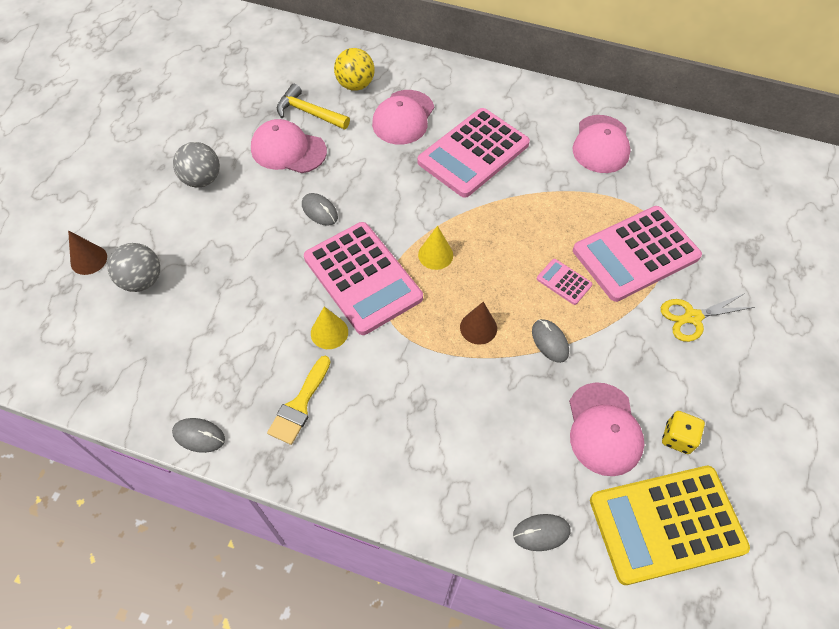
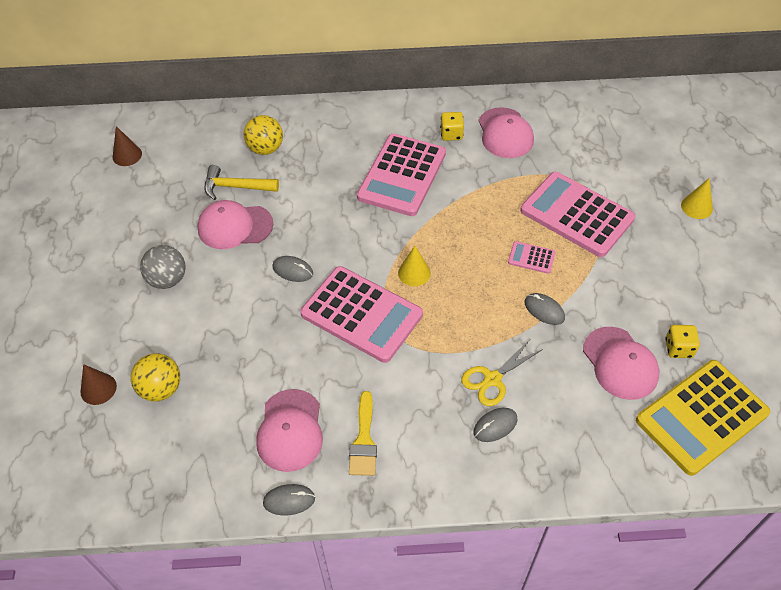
camera: 20 degrees left, 5 degrees down
(142, 280) = (161, 388): grey ball -> yellow ball
(329, 332) = (357, 370): yellow cone -> yellow cone (696, 207)
(403, 117) = (324, 164): pink cap -> pink cap (290, 430)
(478, 328) = (481, 320): brown cone -> brown cone (127, 155)
(541, 533) = (612, 462): grey mouse -> grey mouse (495, 426)
(544, 128) = (451, 134): none -> yellow dice
(635, 253) = (576, 214): pink calculator -> pink calculator turned 90 degrees clockwise
(692, 317) = (645, 250): yellow scissors -> yellow scissors (492, 379)

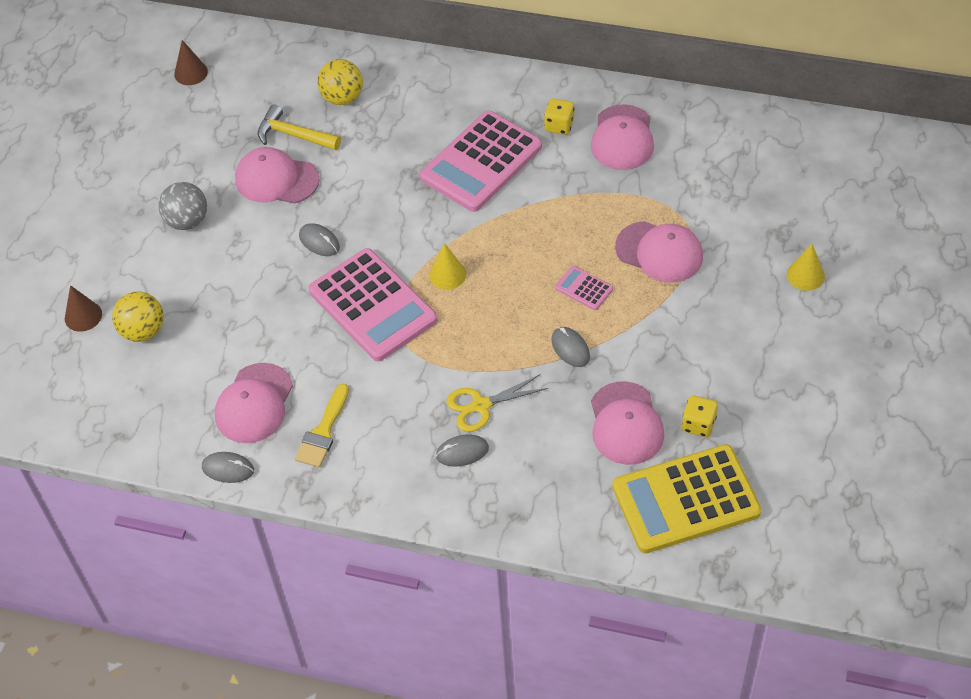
camera: 20 degrees right, 0 degrees up
(576, 214) = (659, 252): pink calculator -> pink cap

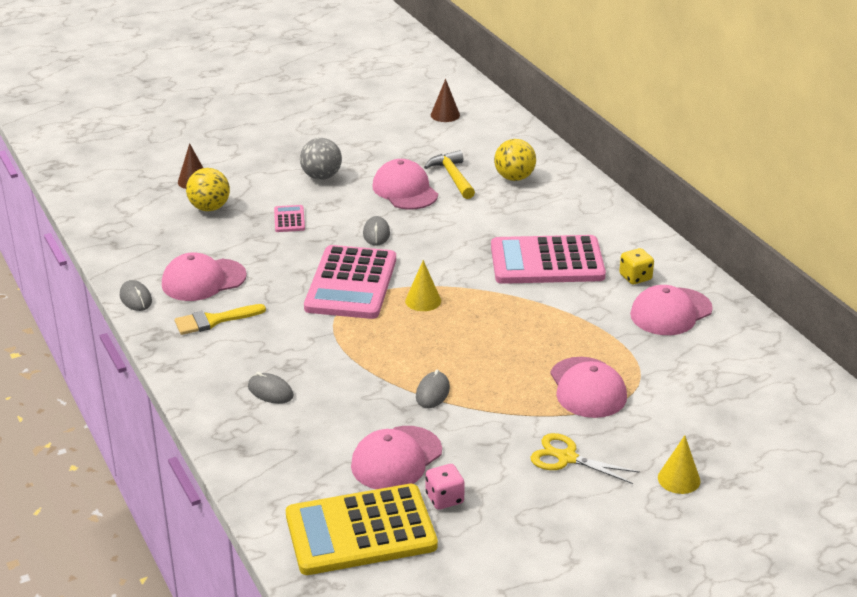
camera: 45 degrees right, 20 degrees down
(481, 406) = (323, 378): yellow scissors -> yellow scissors (566, 458)
(584, 288) = (498, 369): pink calculator -> pink calculator (289, 219)
(685, 499) = (360, 531): yellow calculator -> yellow calculator turned 45 degrees counterclockwise
(698, 424) = (444, 498): yellow dice -> pink dice

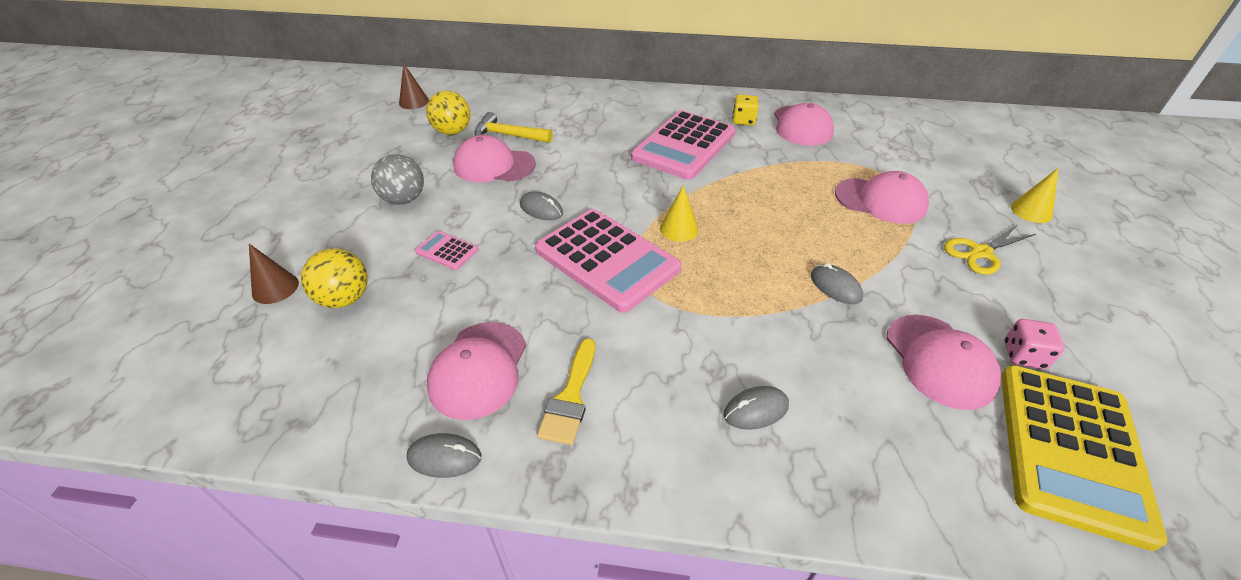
camera: 55 degrees left, 10 degrees up
(514, 178) = (549, 111): yellow ball -> yellow ball (452, 132)

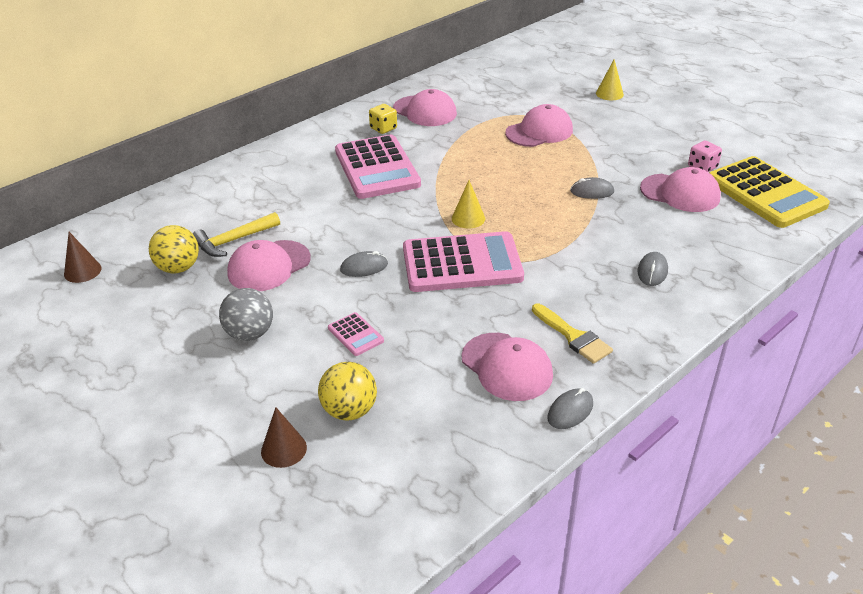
camera: 50 degrees left, 5 degrees down
(447, 251) = (355, 335): pink calculator -> pink calculator turned 105 degrees counterclockwise
(980, 253) = (621, 130): yellow scissors -> none

